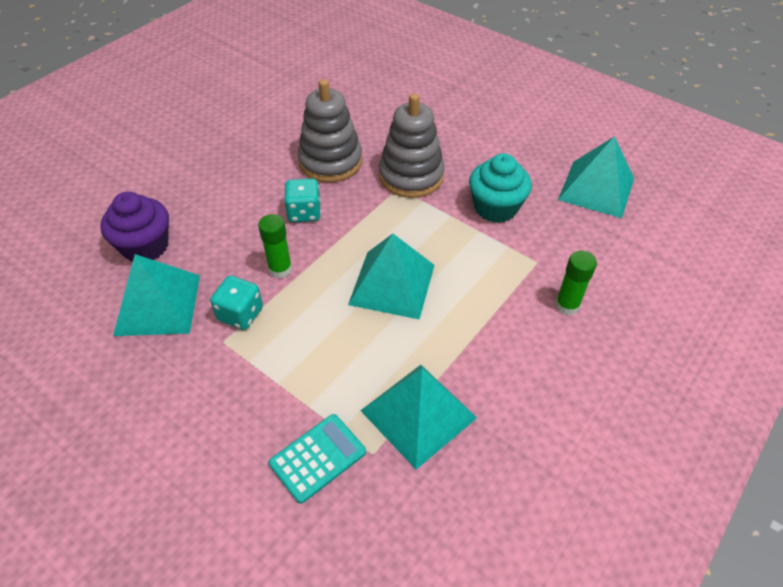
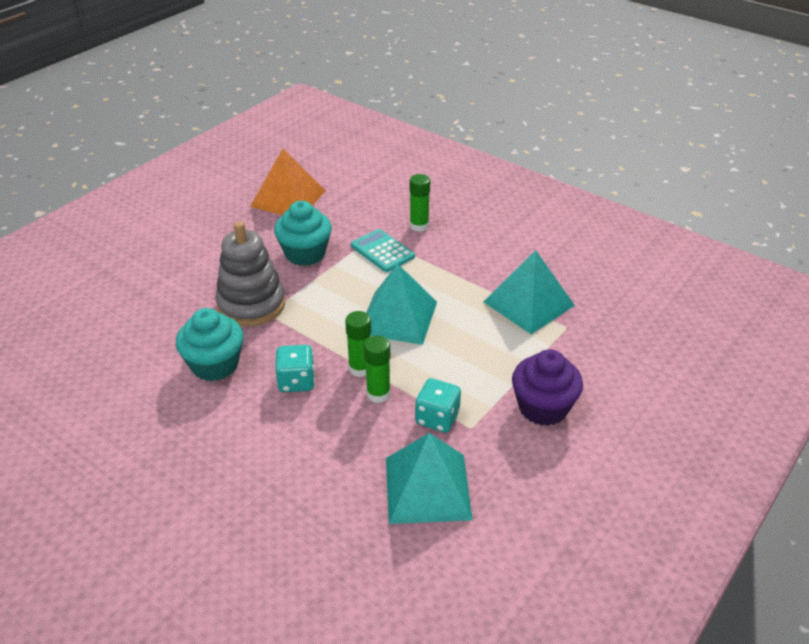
camera: 90 degrees left, 10 degrees down
(145, 246) = (339, 517): purple cupcake -> purple cupcake (543, 407)
(316, 255) = (360, 368): none -> green glue stick
(318, 458) = (577, 356): turquoise calculator -> turquoise calculator (382, 251)
(330, 162) = (215, 365): grey stacking toy -> turquoise cupcake
(596, 188) = (288, 198): turquoise pyramid -> orange pyramid

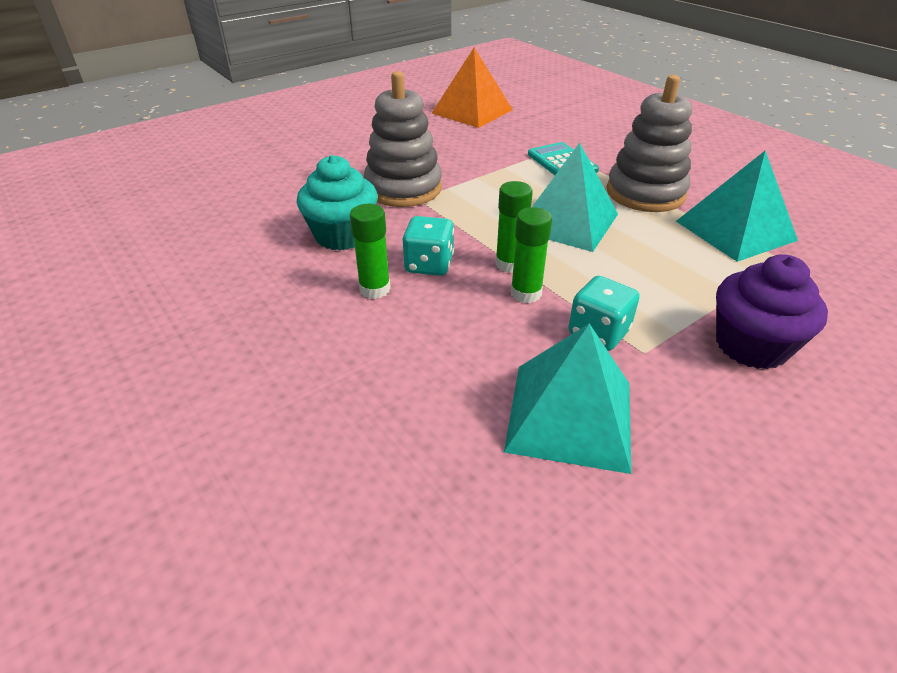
camera: 15 degrees right, 0 degrees up
(305, 253) = (476, 154): turquoise cupcake -> none
(419, 226) = (608, 147): green glue stick -> green glue stick (375, 289)
(456, 275) = (645, 193): none -> grey stacking toy

